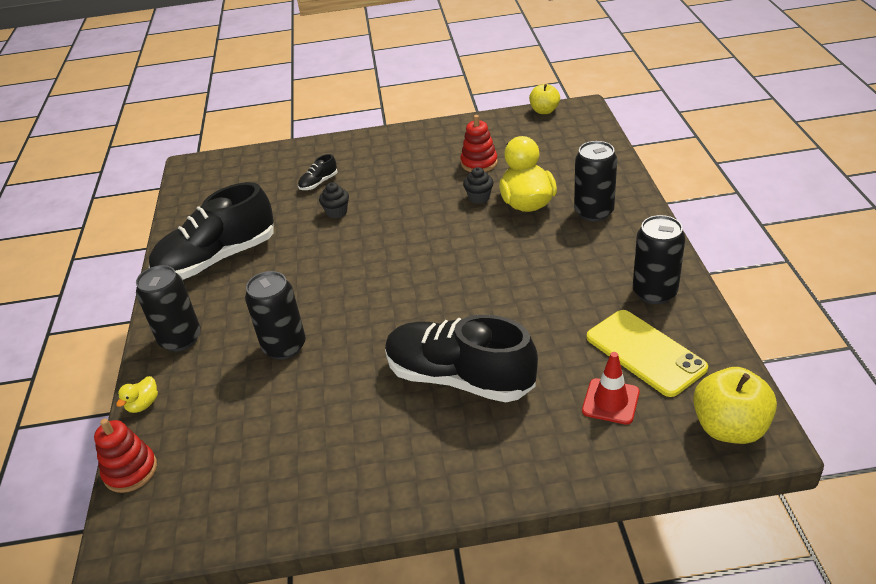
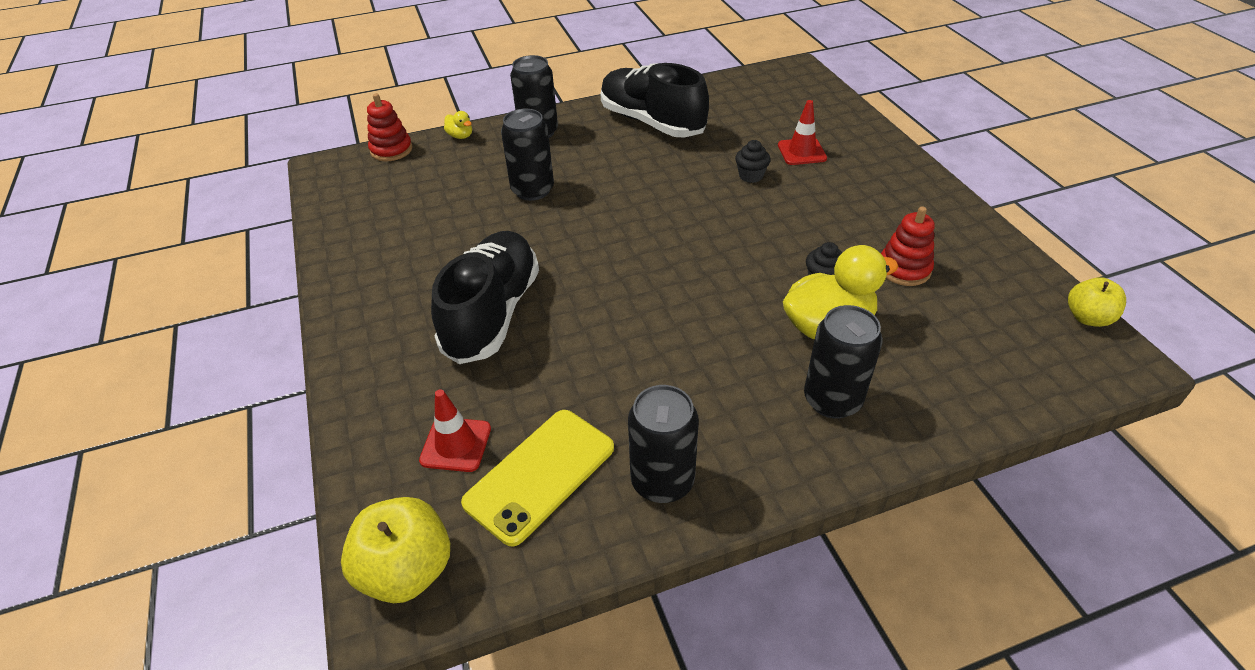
camera: 75 degrees right, 5 degrees up
(143, 404) = (460, 136): yellow duck -> yellow duck turned 150 degrees counterclockwise
(318, 183) = (801, 152): black shoe -> red traffic cone

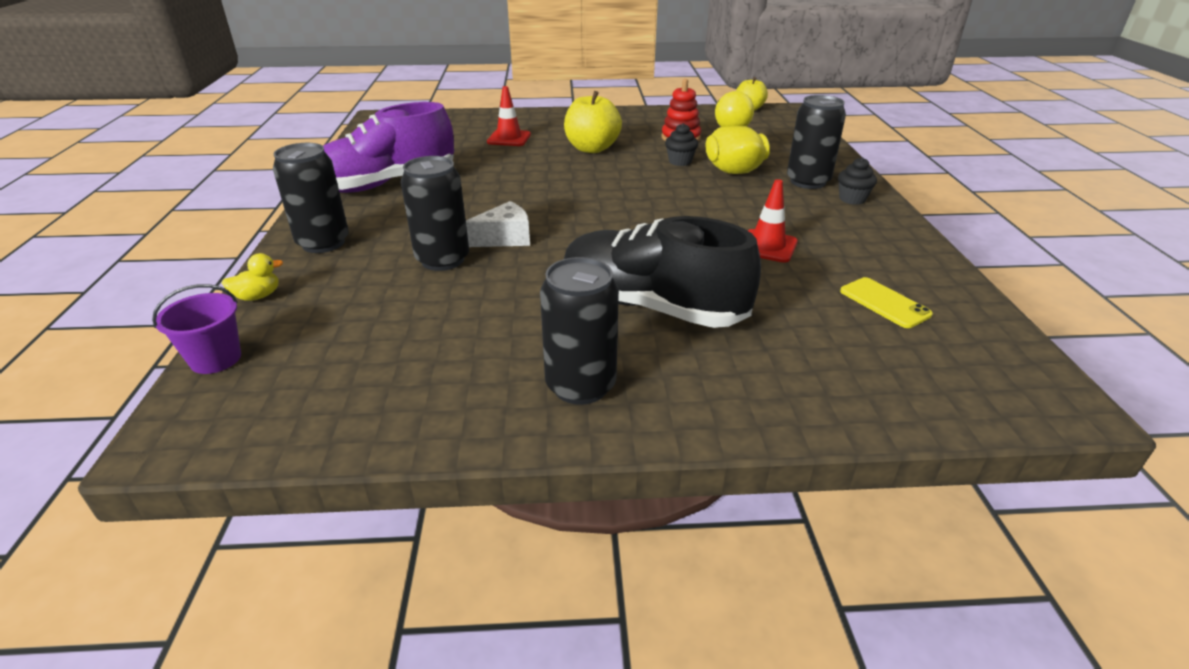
camera: 75 degrees left, 10 degrees down
(391, 150) = (216, 359): red stacking toy -> purple bucket
(407, 570) = (1011, 387): yellow apple -> yellow apple (592, 148)
(456, 444) = (846, 346): red traffic cone -> red traffic cone (767, 246)
(540, 475) = (884, 303): yellow phone -> yellow phone, size x0.58
(579, 209) = (504, 238): none -> white cheese
(652, 122) = (386, 184): black shoe -> purple shoe
(662, 481) = (887, 250): black can -> black can (580, 386)
(751, 176) = (524, 160): black cupcake -> black cupcake (852, 199)

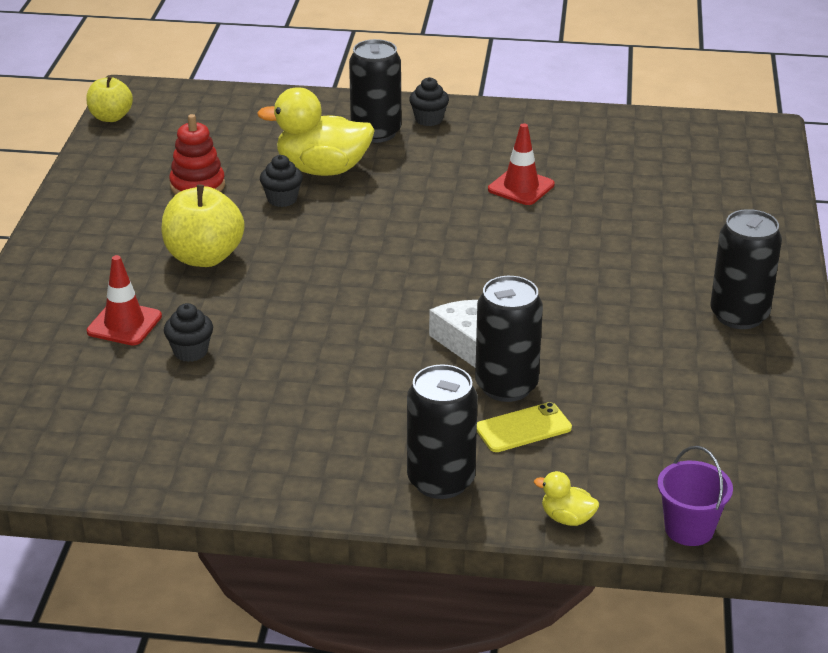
camera: 80 degrees left, 0 degrees up
(258, 296) = (567, 518): yellow duck -> yellow duck turned 45 degrees counterclockwise
(386, 184) = (261, 438): purple shoe -> none
(481, 156) = (190, 351): none -> black cupcake
(651, 306) = (622, 266): black shoe -> none
(884, 303) = (632, 156): yellow phone -> yellow phone (523, 428)

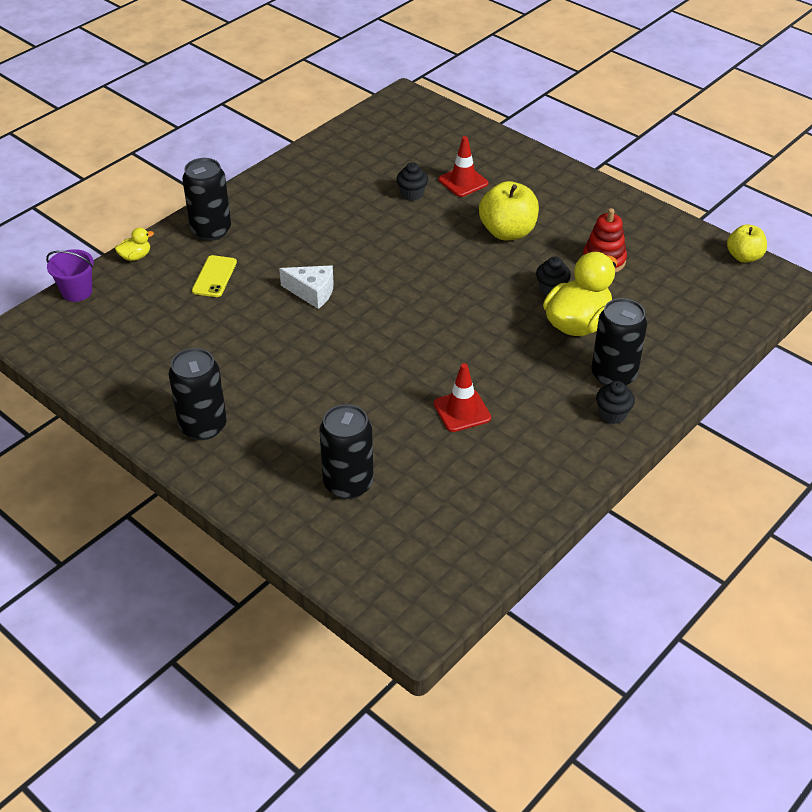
camera: 125 degrees right, 10 degrees up
(506, 386) = (254, 288): black can -> black can (348, 483)

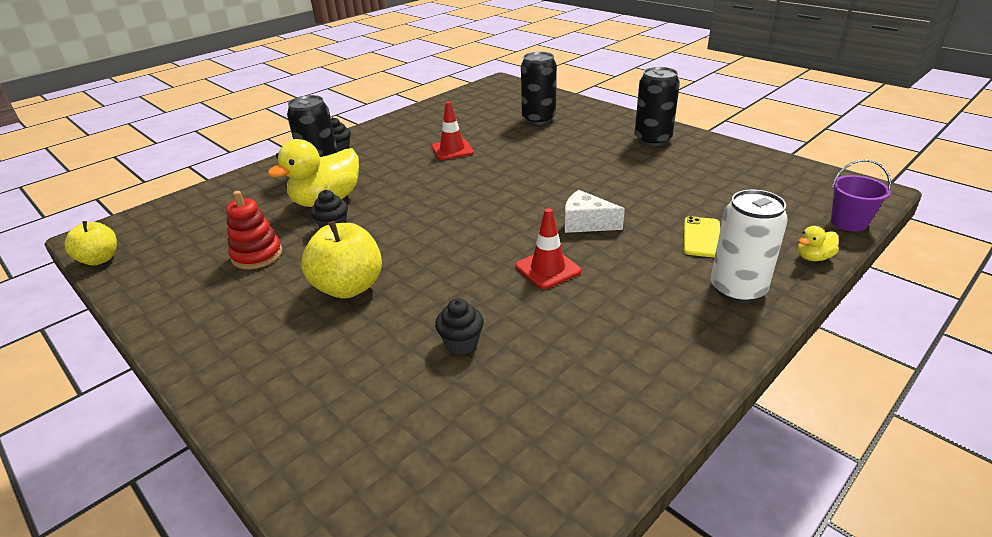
camera: 175 degrees left, 10 degrees down
(211, 230) = (737, 289): black can -> white can
(463, 182) = (378, 365): red traffic cone -> red traffic cone (548, 269)

